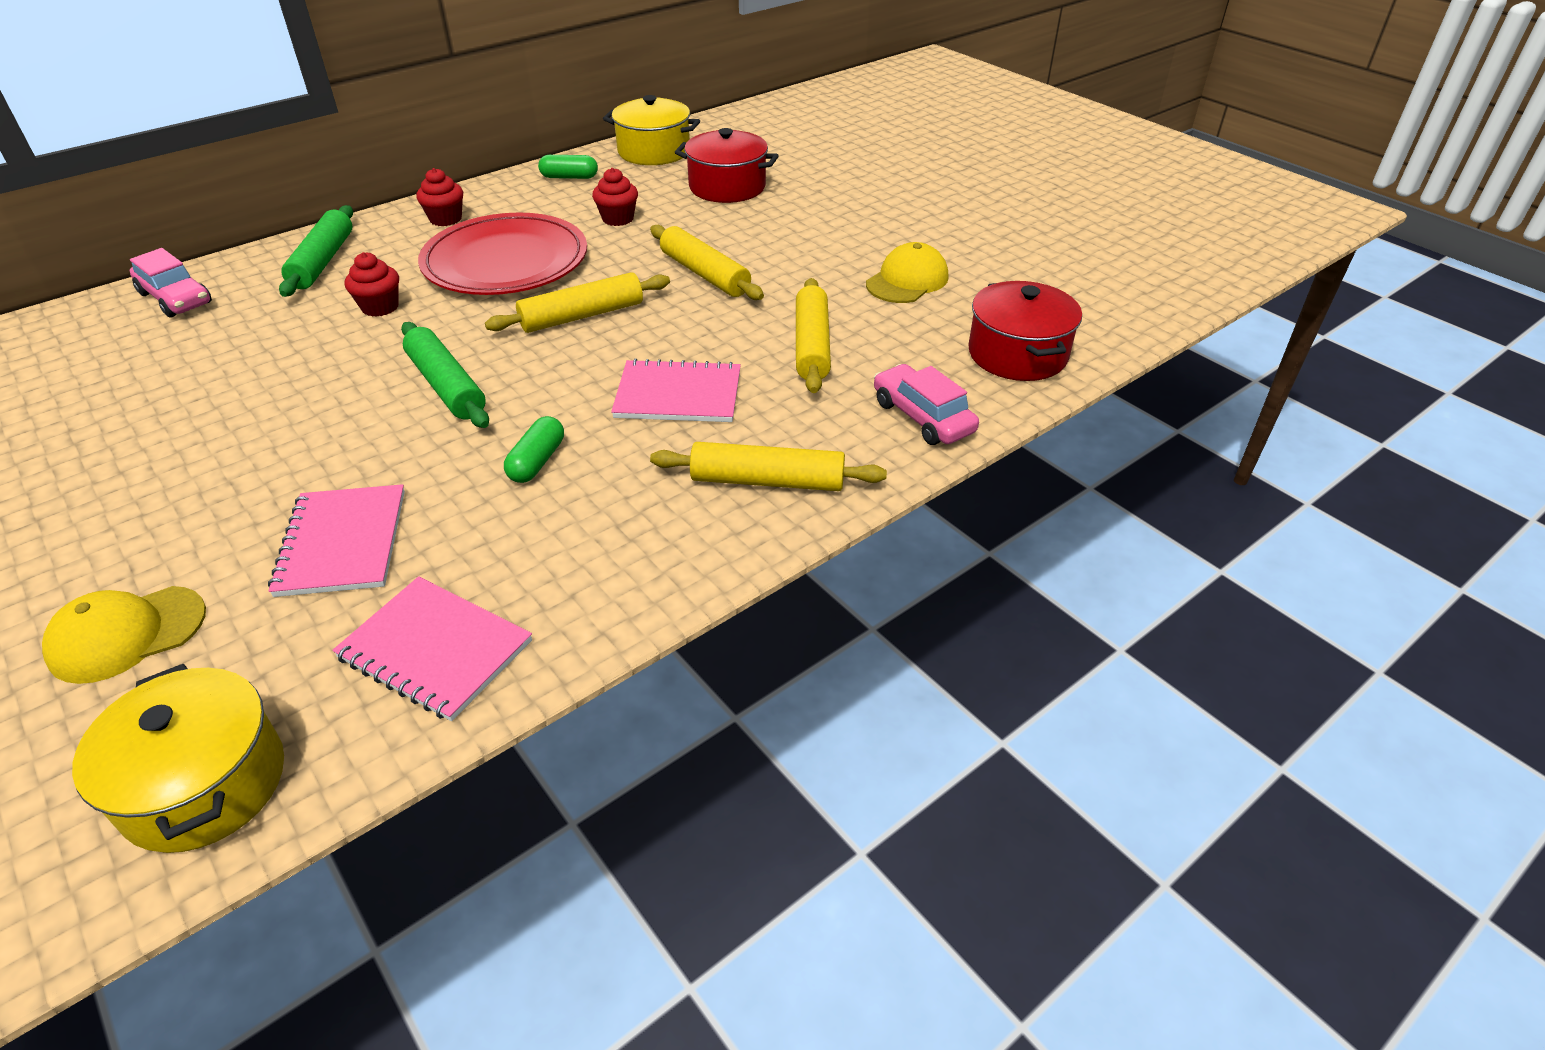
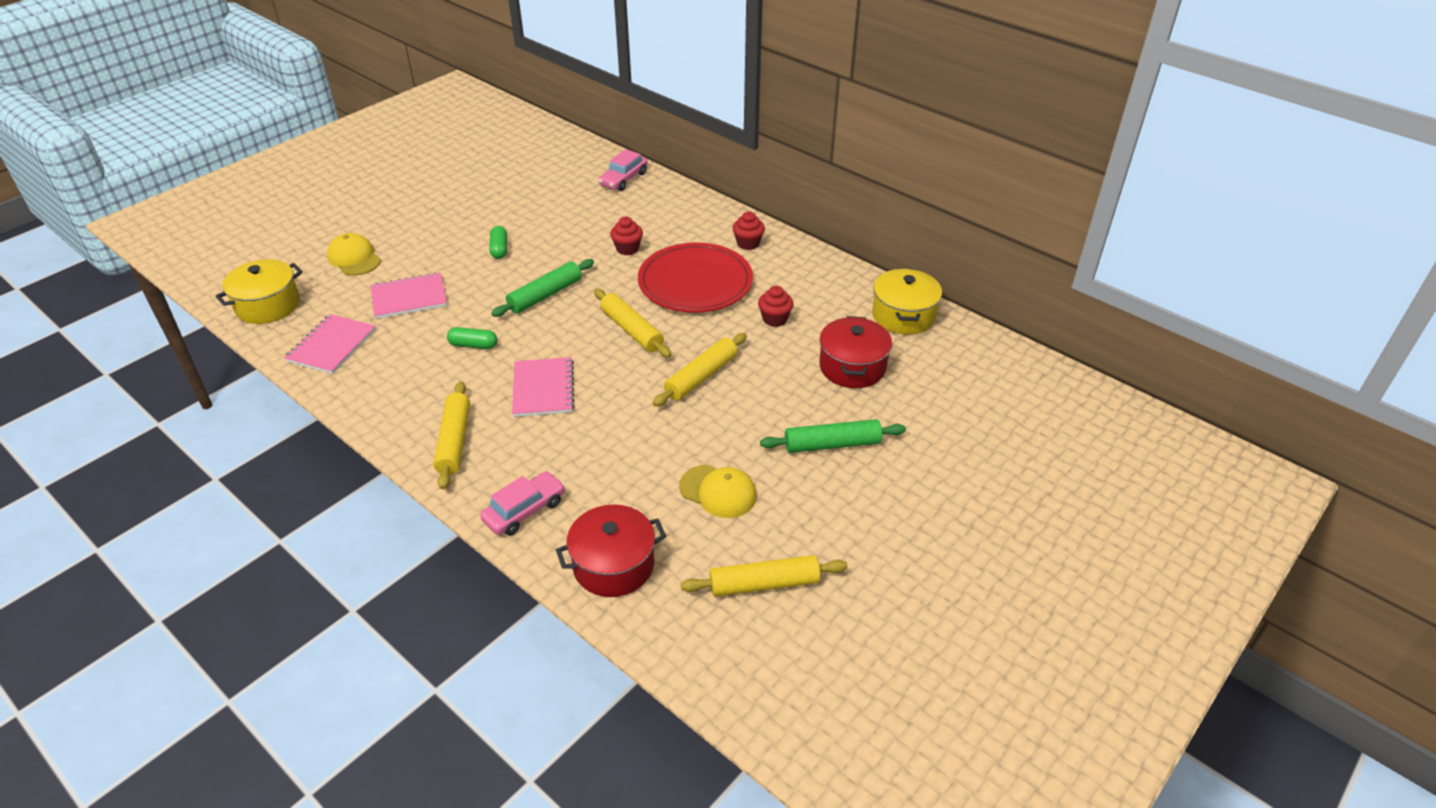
camera: 80 degrees right, 0 degrees up
(322, 261) = (677, 213): green rolling pin -> green rolling pin (832, 444)
(569, 177) = (835, 282): green capsule -> green capsule (499, 249)
(811, 345) = (610, 444): yellow rolling pin -> yellow rolling pin (764, 584)

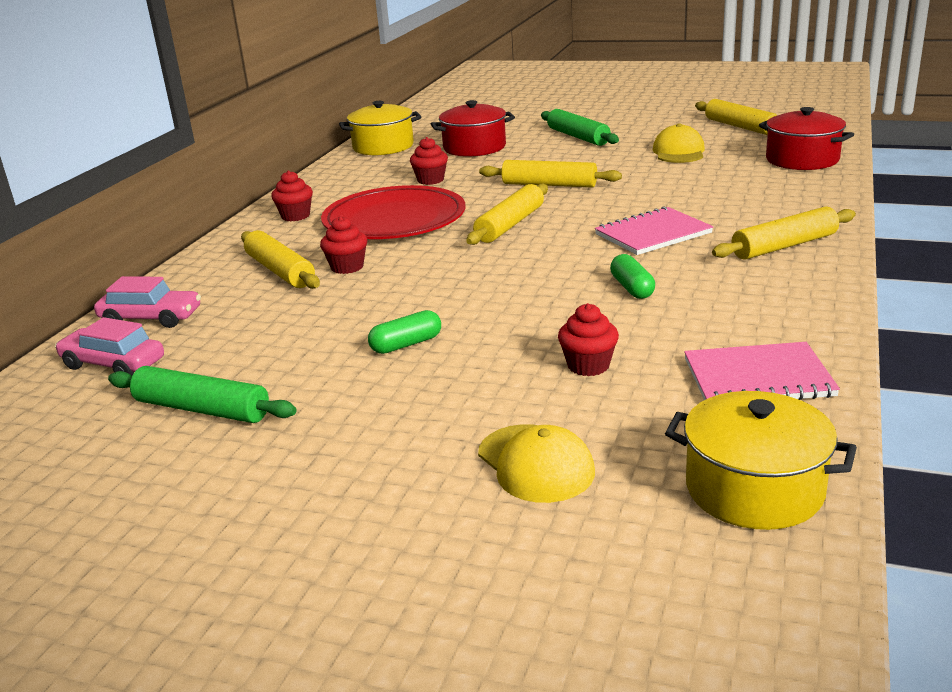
camera: 110 degrees left, 15 degrees down
(354, 258) = (535, 463): yellow cap -> yellow cap turned 60 degrees counterclockwise
(409, 298) = (588, 366): pink notebook -> red cupcake
(525, 511) = (808, 196): pink car -> pink car (113, 364)
(545, 295) = (489, 281): green rolling pin -> green rolling pin (202, 409)
(648, 225) = (280, 271): none -> yellow rolling pin

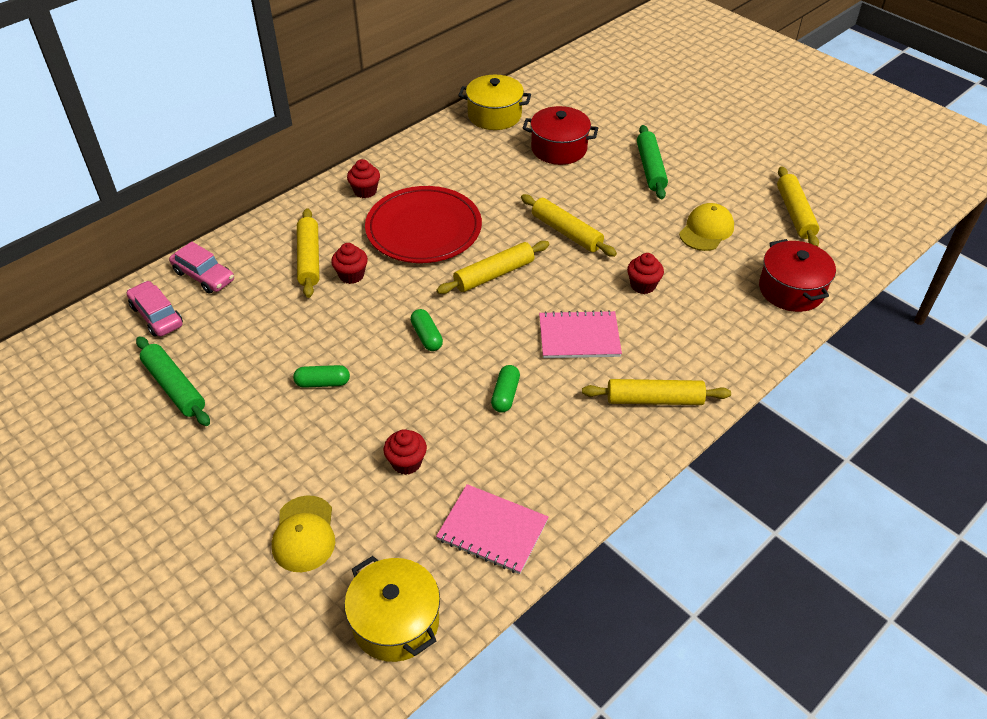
camera: 25 degrees right, 20 degrees up
(430, 180) = (489, 184): red cupcake -> red cupcake (643, 285)
(490, 279) = (426, 336): none -> green capsule

